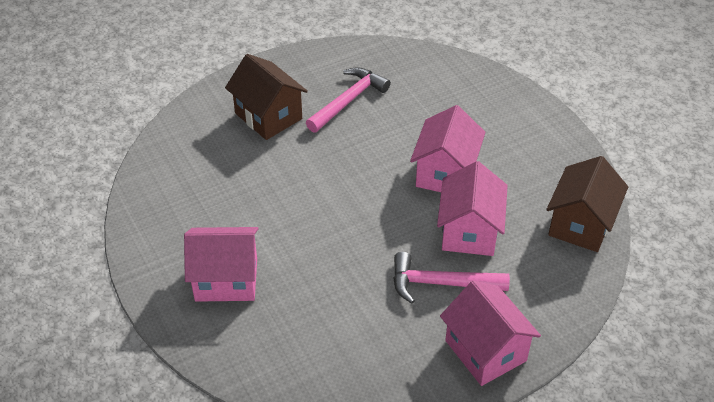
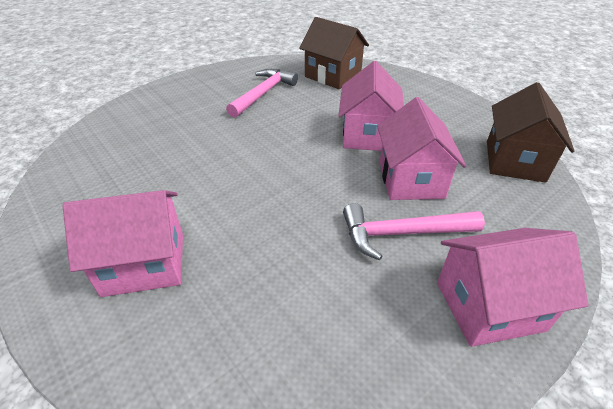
camera: 10 degrees left, 5 degrees down
(268, 116) = (190, 110): brown house -> brown house (333, 76)
(485, 350) = (489, 306): pink house -> pink house turned 60 degrees counterclockwise

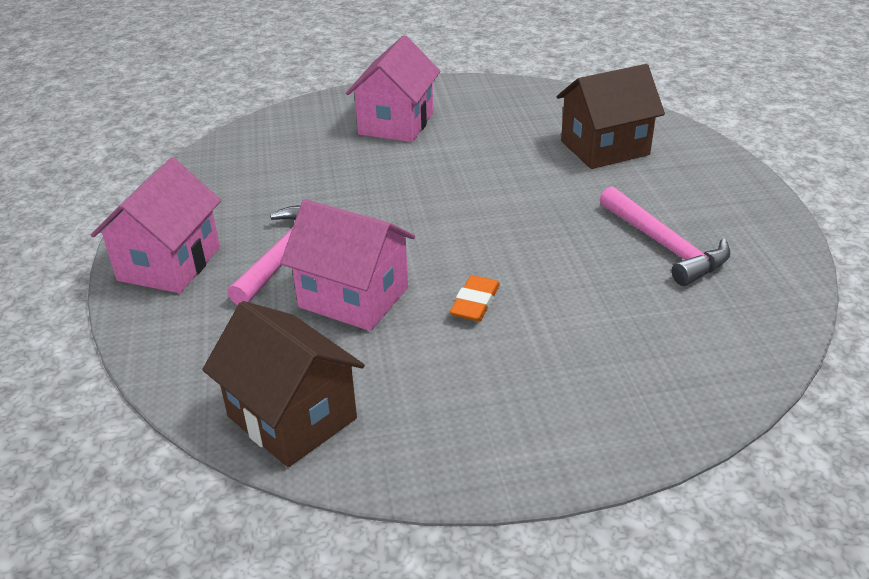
camera: 120 degrees right, 5 degrees down
(333, 76) = (695, 340): brown house -> brown house (604, 148)
(367, 135) = (475, 303): pink house -> orange eraser

